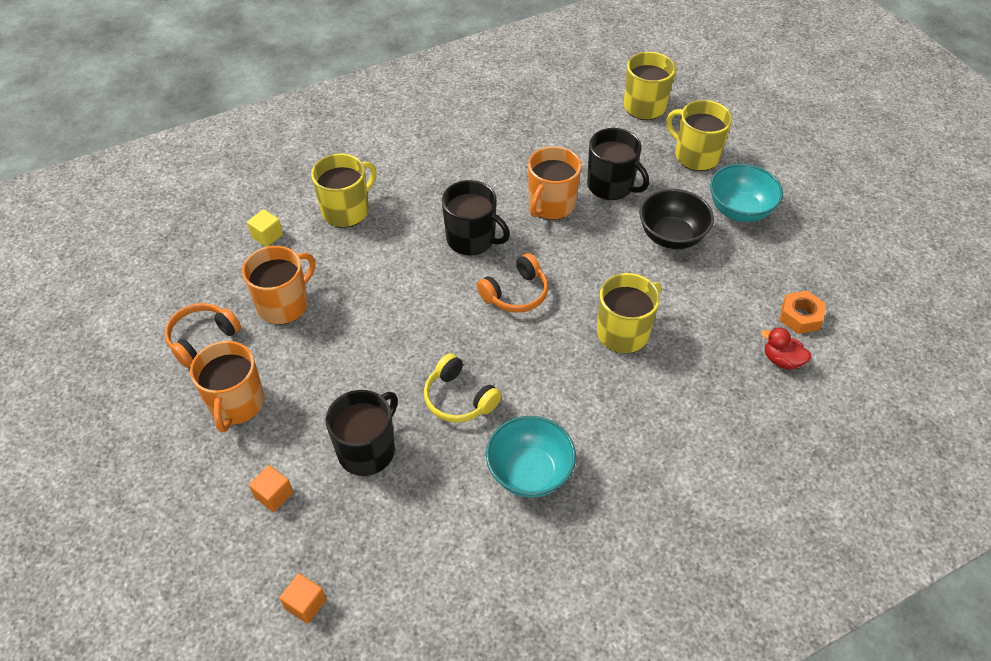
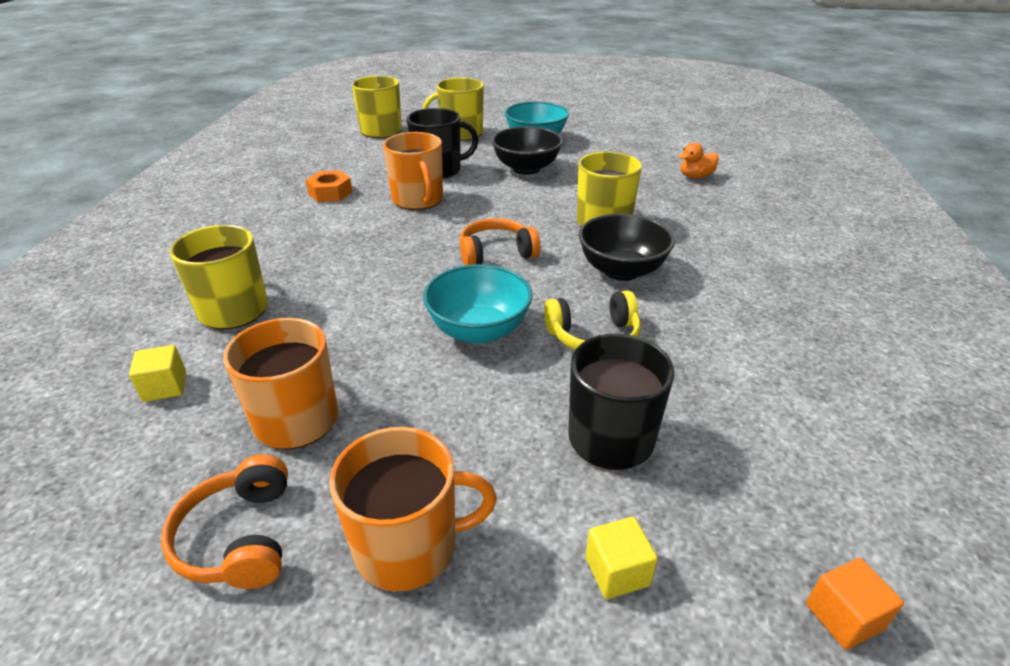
camera: 55 degrees left, 15 degrees down
(236, 404) = (408, 546): orange mug -> orange mug turned 45 degrees counterclockwise
(274, 495) = (617, 571): orange cube -> yellow cube
(472, 239) = (397, 250): black mug -> none
(516, 293) = (496, 253): orange headphones -> orange headphones turned 105 degrees counterclockwise
(529, 472) = (728, 329): turquoise bowl -> turquoise bowl (479, 330)
(557, 377) = (621, 270): none -> black bowl
(781, 360) = (695, 176): red duck -> orange duck
(800, 317) = (661, 157): orange nut -> orange nut (330, 193)

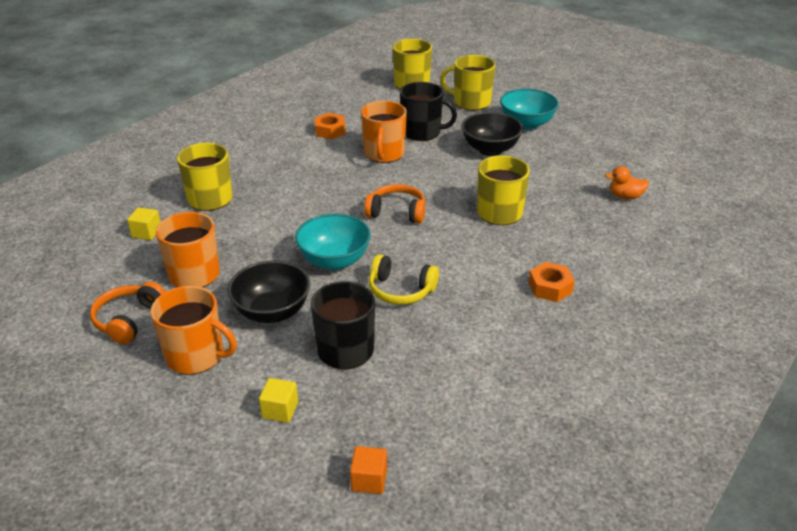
camera: 30 degrees right, 0 degrees up
(621, 270) = (470, 253): black bowl -> black bowl (272, 312)
(736, 278) = (550, 287): none -> orange nut

